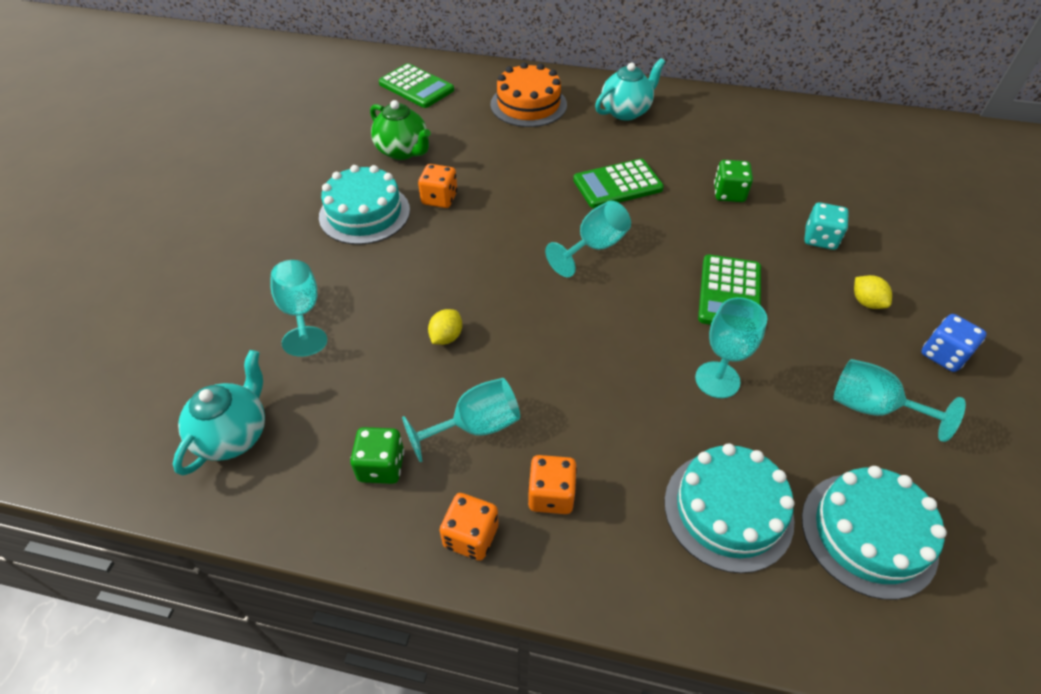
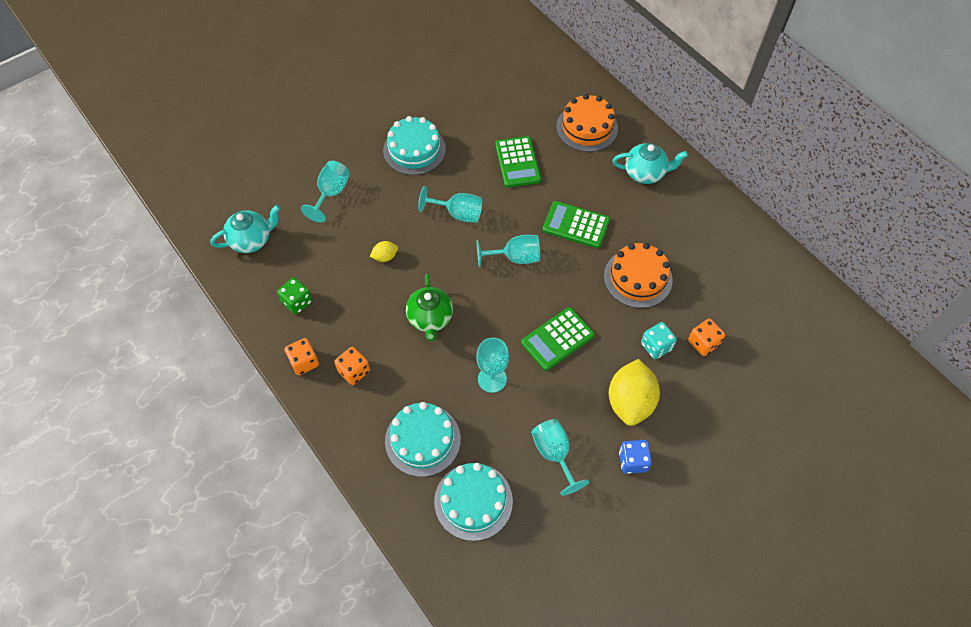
camera: 40 degrees right, 10 degrees up
(403, 151) = (475, 117): green teapot -> green teapot (430, 319)
(416, 87) = (530, 69): green calculator -> green calculator (517, 162)
(439, 198) = (463, 166): orange dice -> orange dice (703, 343)
(475, 426) = (353, 314): turquoise goblet -> turquoise goblet (458, 214)
(729, 194) = (638, 278): green dice -> orange cake
(866, 302) = (630, 402): yellow lemon -> yellow lemon, size x2.19

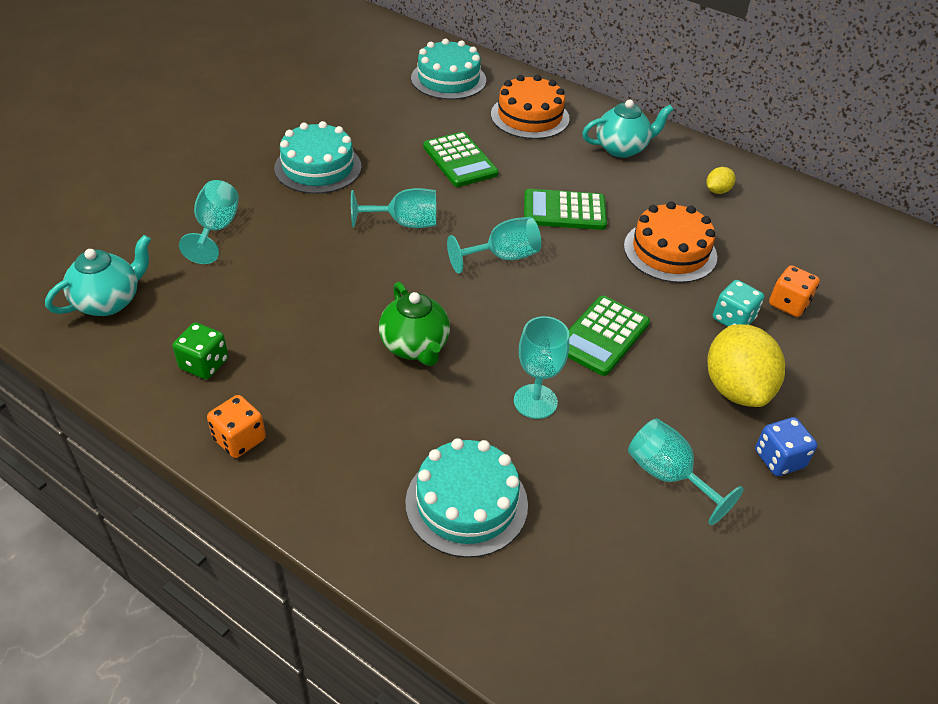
camera: 20 degrees left, 15 degrees down
(354, 371) = (324, 435): orange dice -> none
(385, 257) = (320, 287): yellow lemon -> yellow lemon (717, 191)
(473, 501) = (580, 569): turquoise cake -> turquoise cake (448, 79)

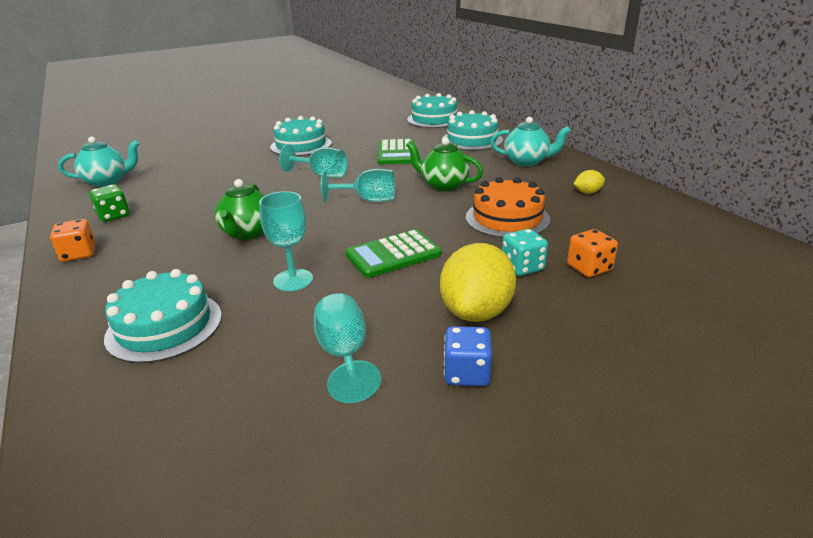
camera: 30 degrees right, 15 degrees down
(216, 229) = (206, 162): turquoise goblet -> none
(530, 116) = (472, 140): orange cake -> turquoise cake
(564, 211) = (443, 185): green calculator -> green teapot

